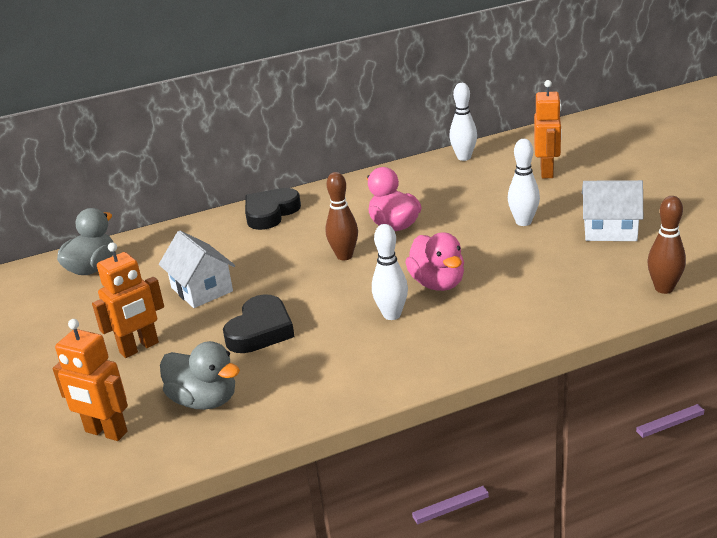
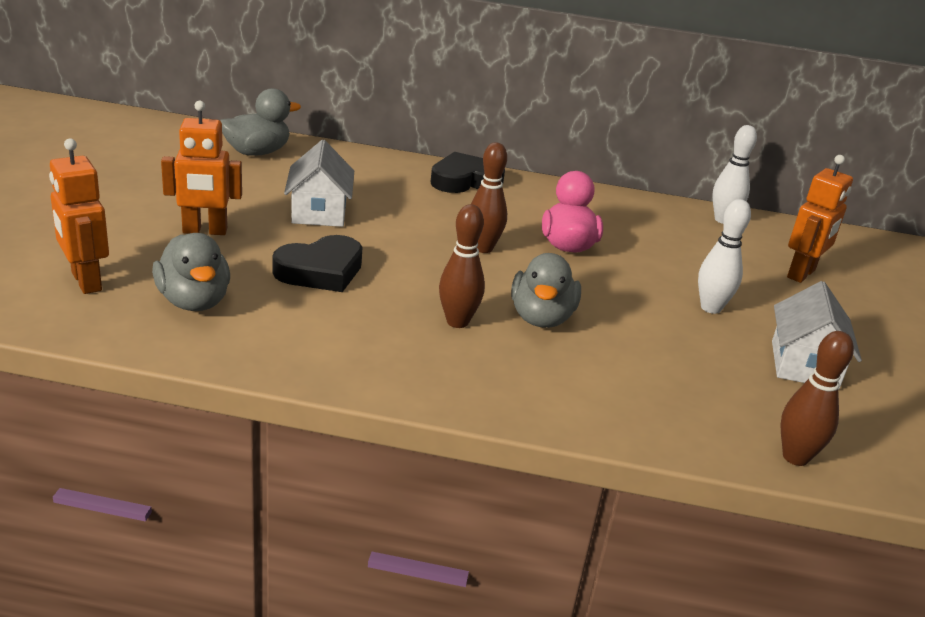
camera: 25 degrees right, 0 degrees up
(392, 315) = (457, 322): white bowling pin -> brown bowling pin
(437, 283) = (541, 318): pink duck -> grey duck
(610, 230) = (804, 365): white house -> white house turned 60 degrees clockwise

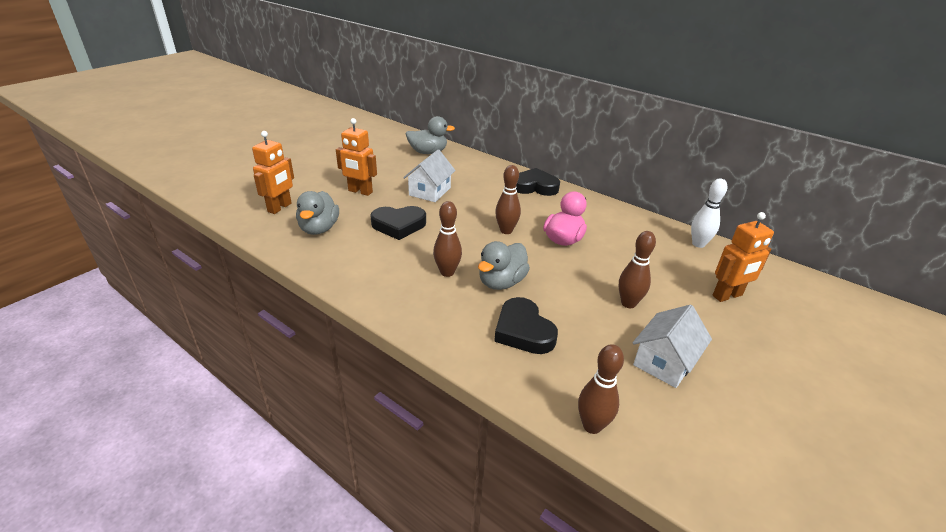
camera: 30 degrees right, 5 degrees up
(85, 282) = (280, 208): orange robot -> orange robot turned 150 degrees counterclockwise
(625, 372) = (523, 331): none -> black heart
(710, 308) = (628, 303): white bowling pin -> brown bowling pin

